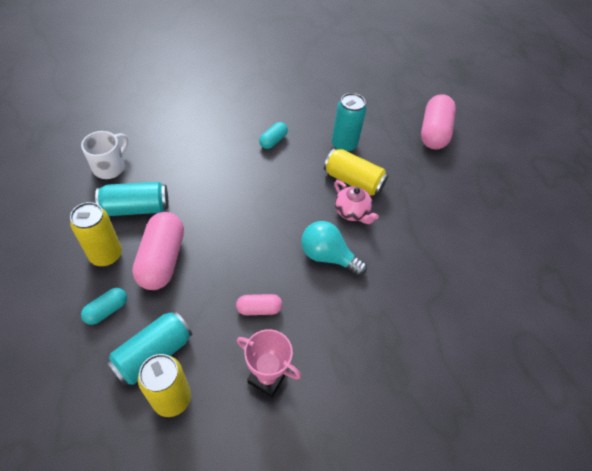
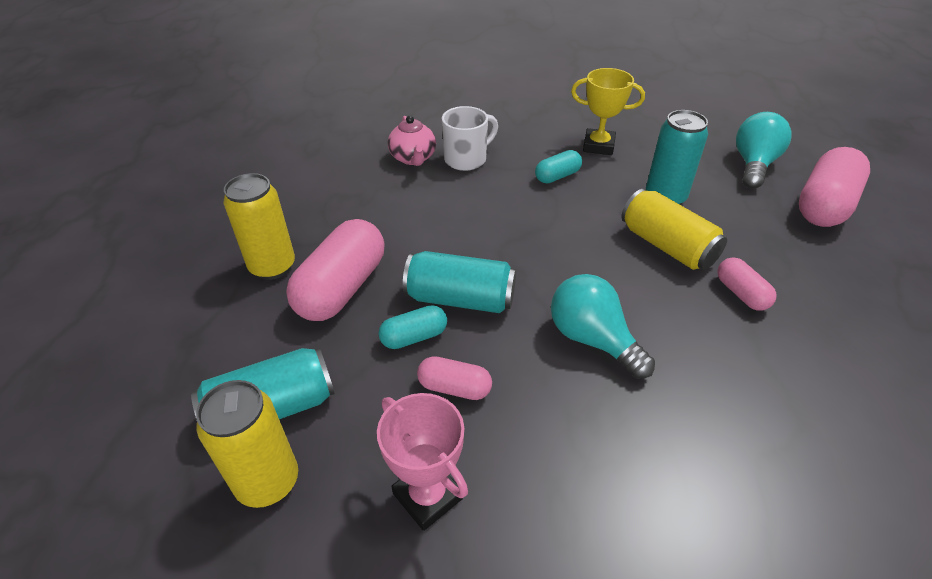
camera: 25 degrees right, 10 degrees down
(107, 310) = (239, 334): turquoise capsule -> turquoise capsule (414, 337)
(110, 167) = (327, 170): white mug -> white mug (466, 159)
(136, 208) = (337, 220): turquoise can -> turquoise can (460, 299)
(292, 110) = (598, 146): none -> yellow trophy
(352, 212) = (652, 286): pink teapot -> pink teapot (413, 158)
(390, 108) = (753, 165): none -> turquoise light bulb
(400, 205) = (741, 293): none -> pink capsule

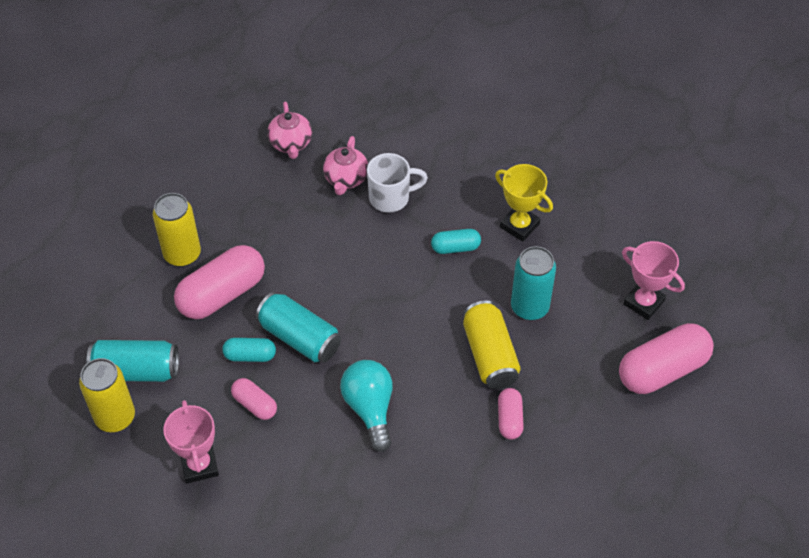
camera: 25 degrees right, 10 degrees up
(340, 148) = (291, 143): none -> pink teapot
(753, 165) = (643, 302): turquoise light bulb -> pink trophy

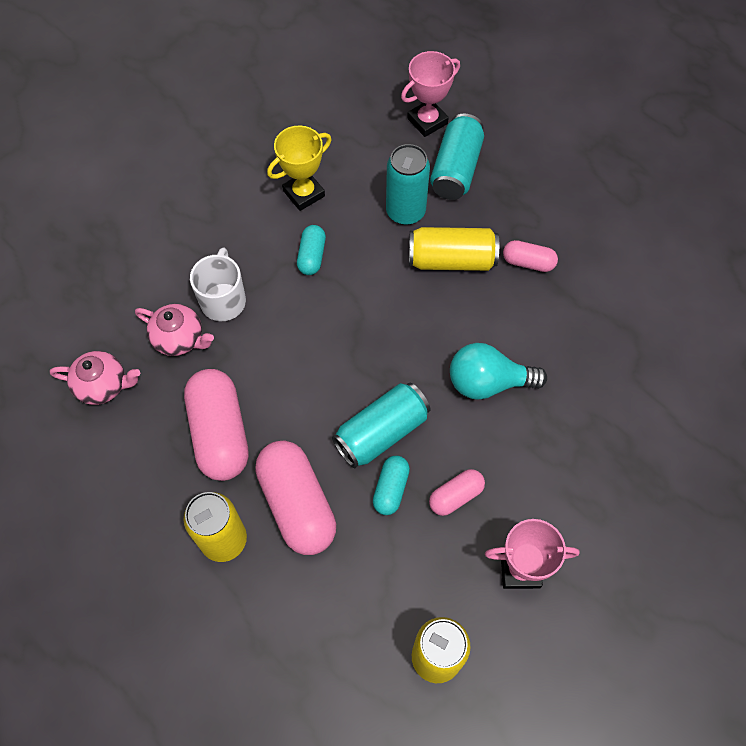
camera: 75 degrees left, 10 degrees up
(136, 371) = (377, 622): turquoise can -> turquoise can (456, 169)
(662, 370) = (504, 129): pink capsule -> pink capsule (220, 433)

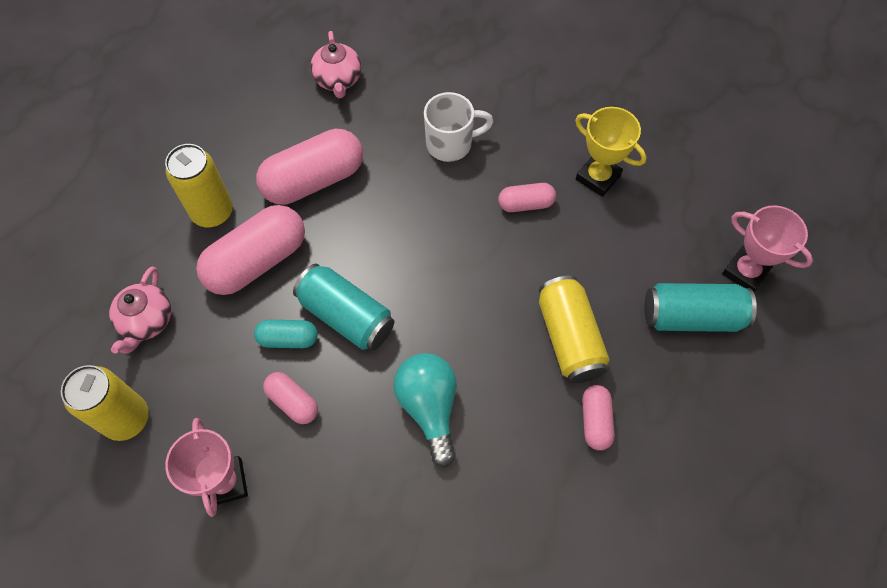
camera: 75 degrees right, 0 degrees up
(179, 338) = (400, 121): pink teapot -> pink teapot (146, 321)
(312, 256) = (525, 204): turquoise capsule -> pink capsule
(405, 212) = (613, 278): turquoise can -> none

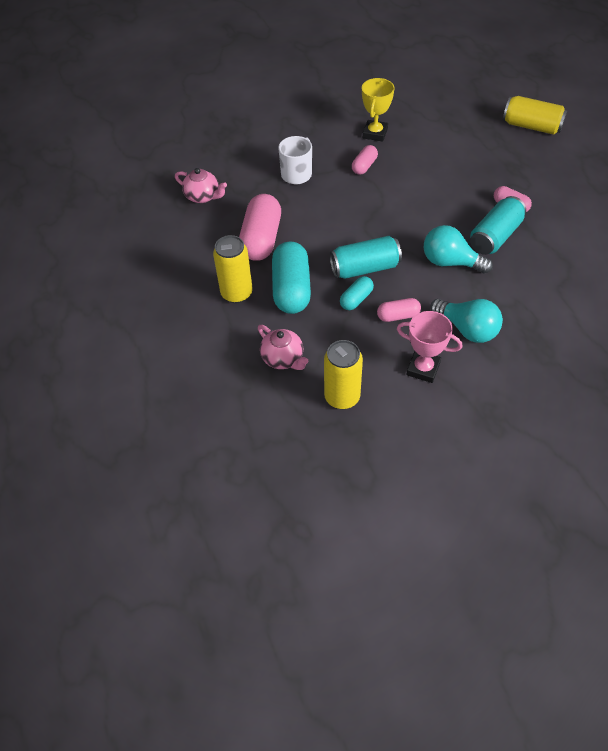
camera: 50 degrees left, 10 degrees down
(257, 261) = (291, 289): pink capsule -> turquoise capsule
(325, 497) = (467, 329): none -> turquoise light bulb
(569, 338) = (457, 191): yellow can -> yellow can (531, 126)
(598, 177) = (375, 133): yellow trophy -> yellow trophy turned 60 degrees counterclockwise
(692, 316) = (483, 145): turquoise can -> turquoise can (495, 236)
(745, 272) = (476, 115): pink trophy -> none

